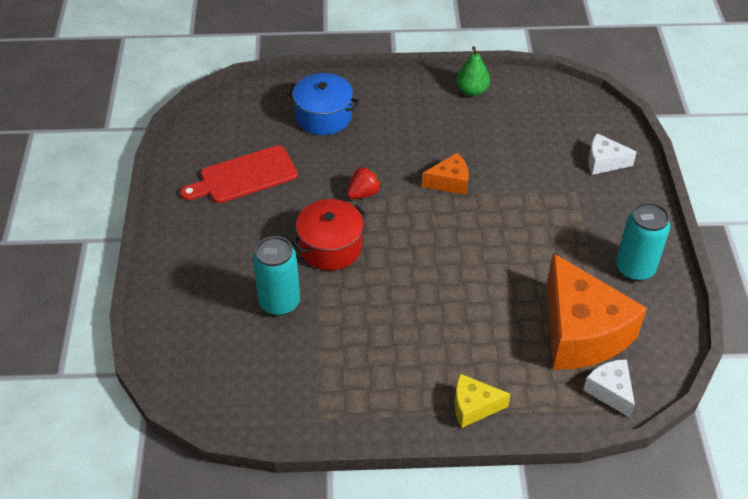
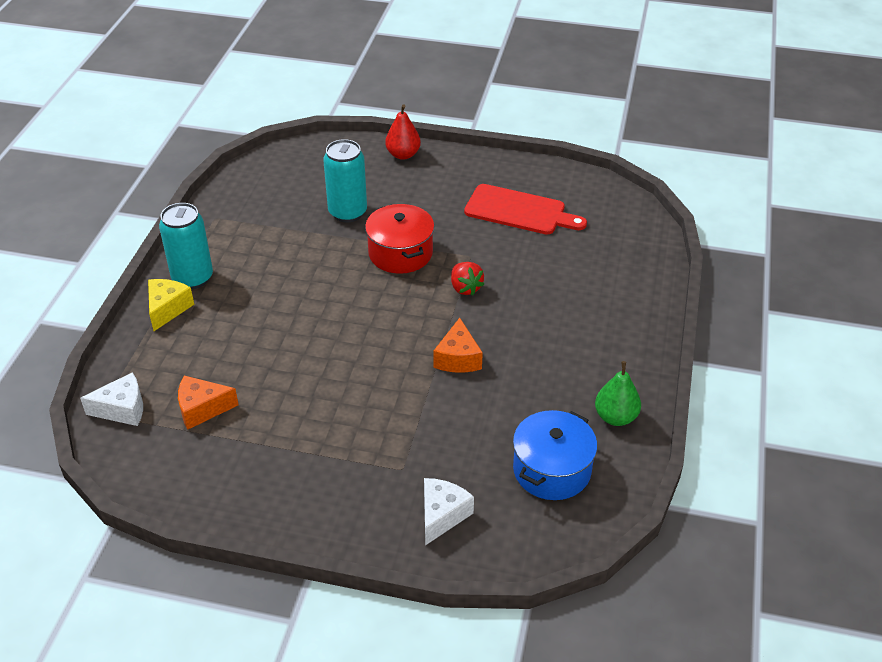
camera: 105 degrees right, 5 degrees down
(167, 281) = (403, 154): none -> red pear
(244, 176) = (519, 211): red cutting board -> red cutting board turned 120 degrees clockwise
(323, 116) = (597, 279): blue pot -> blue pot (552, 470)
(581, 332) = (202, 409): orange cheese -> orange cheese, size x0.47
(635, 268) = (259, 485): turquoise can -> turquoise can (192, 278)

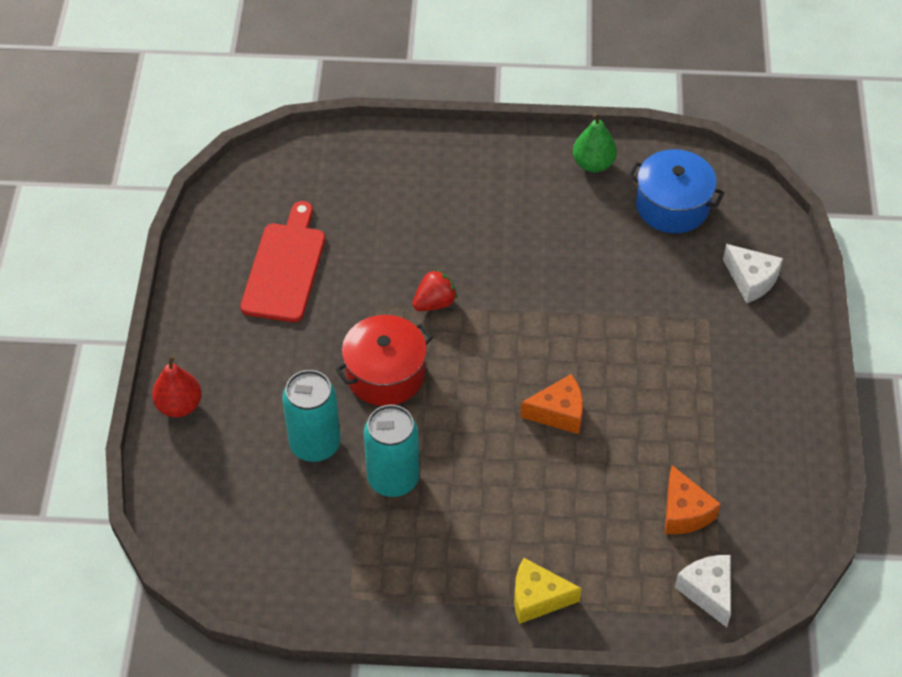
camera: 100 degrees left, 10 degrees up
(192, 278) = (476, 587): turquoise can -> turquoise can (393, 479)
(442, 515) = (751, 280): white cheese -> white cheese turned 150 degrees counterclockwise
(458, 358) = (547, 295): orange cheese -> orange cheese (559, 413)

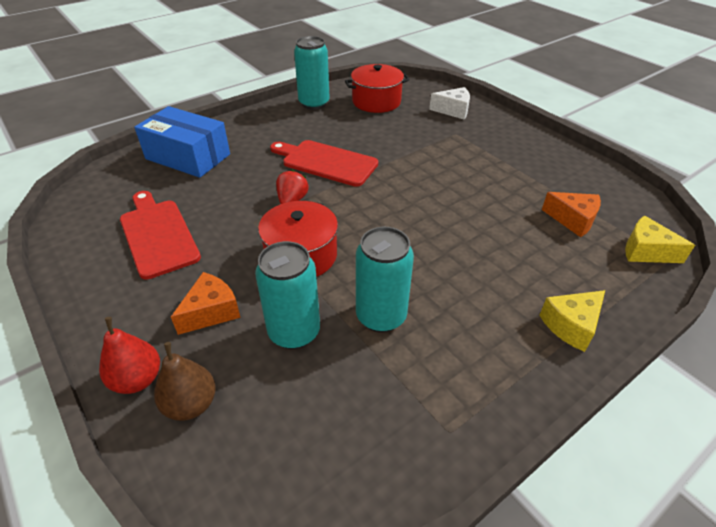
camera: 40 degrees left, 10 degrees down
(200, 451) = (191, 404): none -> brown pear
(385, 174) = (188, 156): none -> blue box
(516, 271) = (326, 162): none -> red cutting board
(559, 413) = (438, 213): orange cheese -> orange cheese (211, 312)
(593, 164) = (314, 103): green pear -> turquoise can
(672, 206) = (376, 101): blue pot -> red pot
(708, 592) = (646, 251): white cheese -> yellow cheese

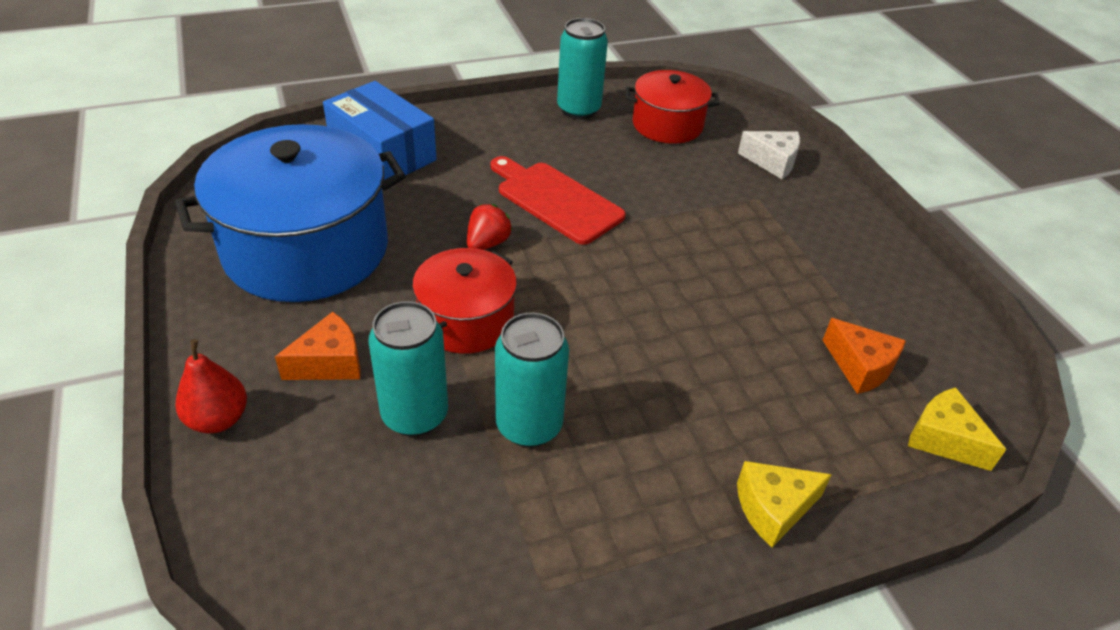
camera: 15 degrees right, 0 degrees up
(158, 235) = (306, 249): red cutting board -> blue pot
(191, 404) = (264, 465): brown pear -> none

